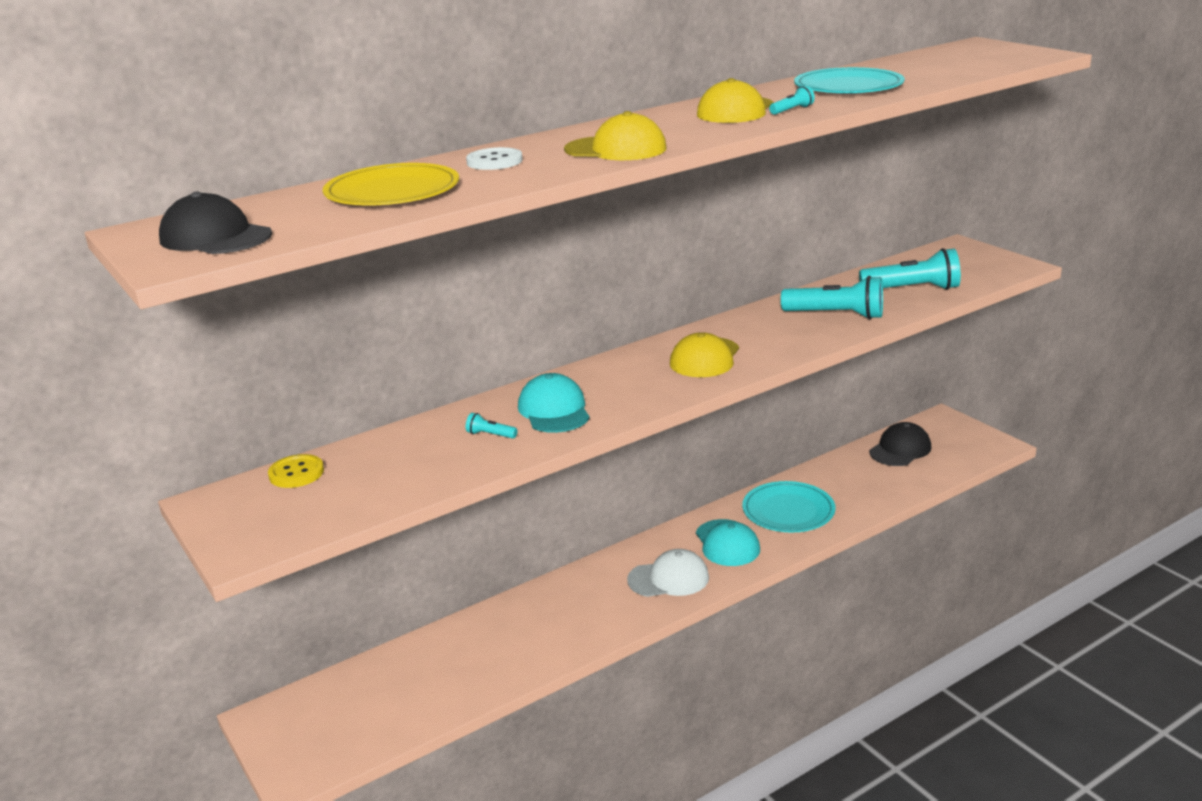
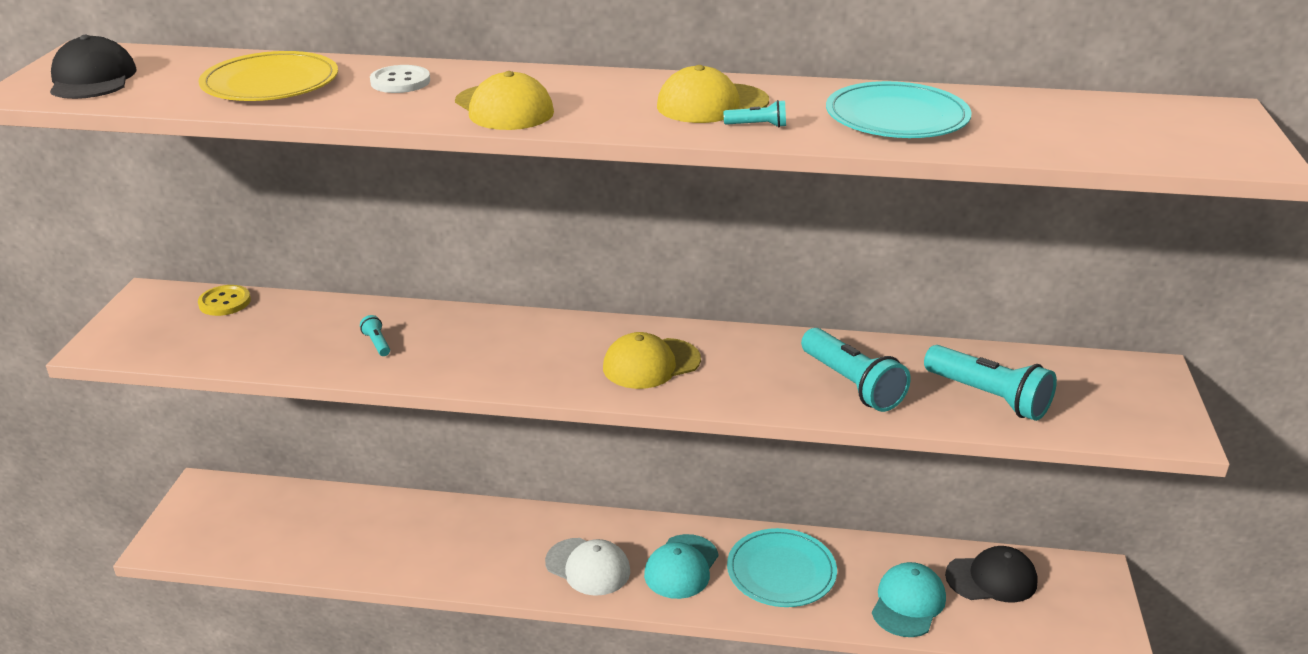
camera: 40 degrees right, 5 degrees up
(554, 410) = (454, 347): turquoise cap -> turquoise cap (908, 603)

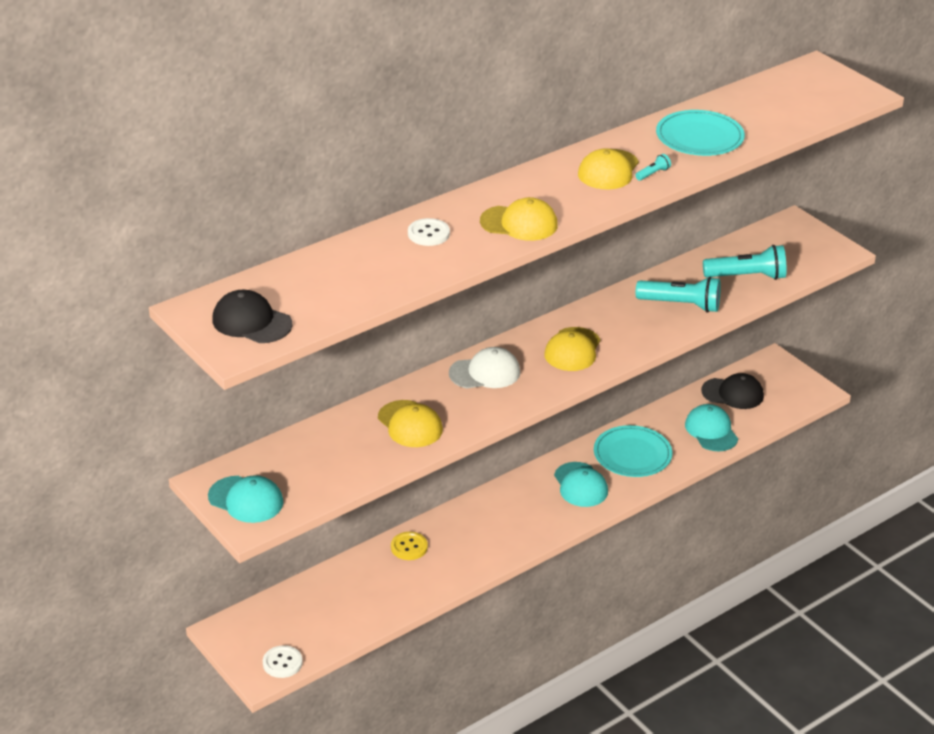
camera: 45 degrees left, 5 degrees up
(140, 325) = (246, 500): none -> turquoise cap
(190, 547) = (282, 663): none -> white button
(225, 302) = (267, 456): yellow button -> yellow button (409, 547)
(270, 83) = (361, 271): yellow plate -> none
(377, 343) = (410, 424): turquoise flashlight -> yellow cap
(588, 567) = (533, 517): white cap -> white cap (485, 373)
(991, 579) = (733, 393): black cap -> black cap turned 60 degrees clockwise

